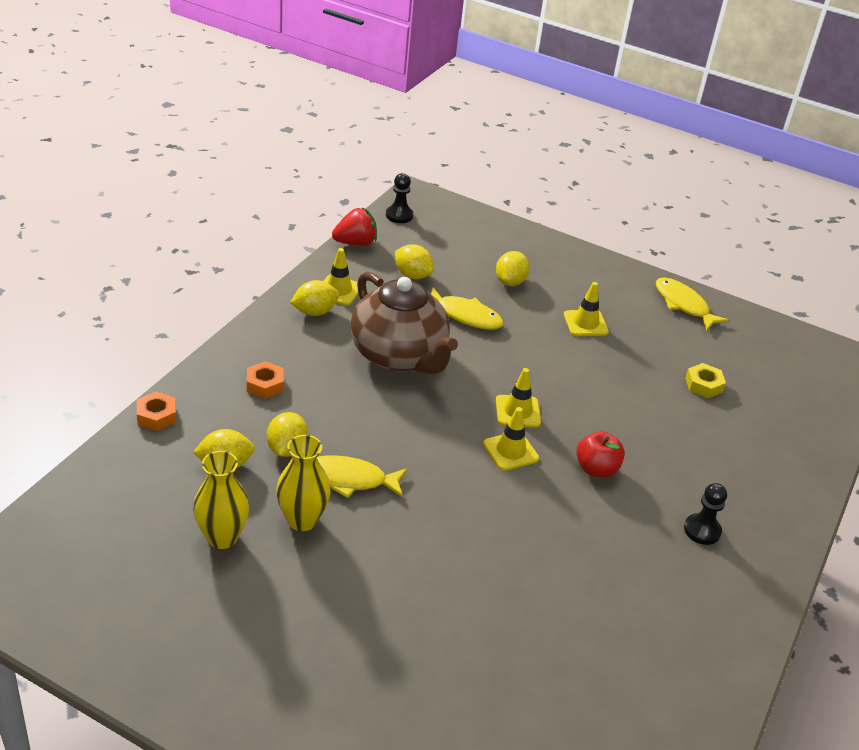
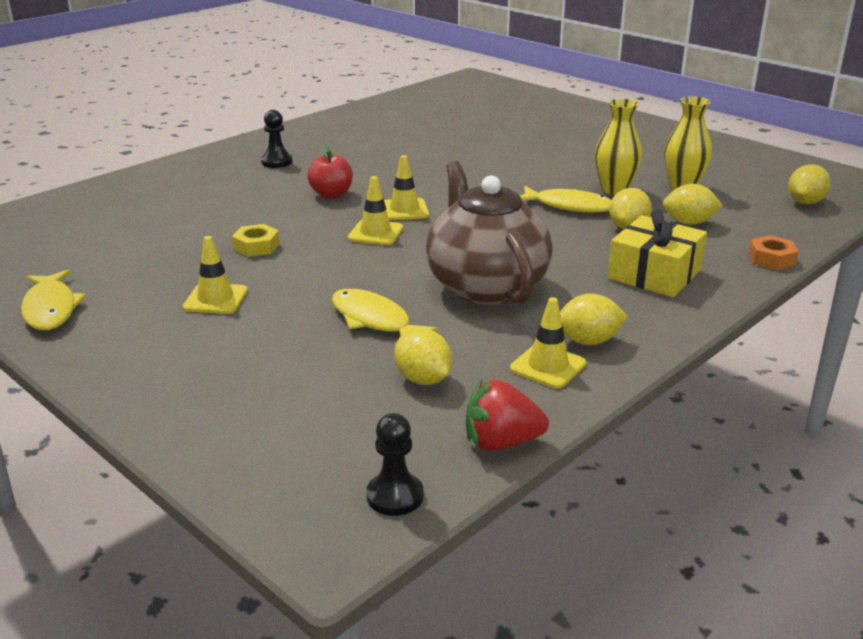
camera: 160 degrees left, 10 degrees down
(265, 384) = (654, 274): orange nut -> yellow gift
(510, 282) = (273, 357): yellow lemon -> yellow lemon (805, 202)
(703, 385) = (145, 236): yellow nut -> yellow nut (256, 246)

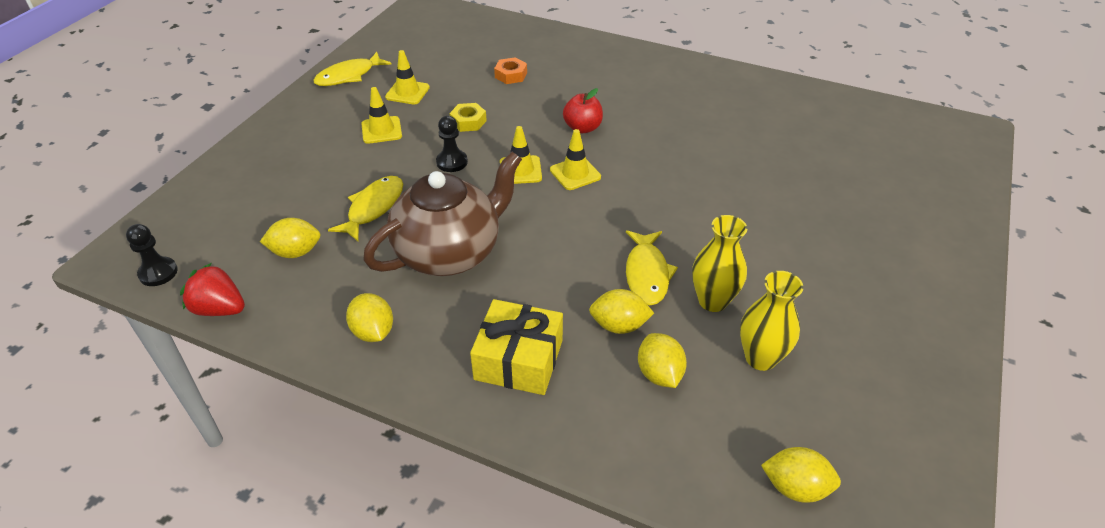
camera: 70 degrees right, 15 degrees up
(277, 162) = (631, 82): black pawn -> black pawn (452, 162)
(423, 379) = (295, 252): yellow lemon -> yellow lemon turned 45 degrees clockwise
(501, 443) = (219, 309): red strawberry -> red strawberry turned 45 degrees counterclockwise
(548, 366) = (327, 314): yellow traffic cone -> yellow traffic cone (407, 92)
(771, 259) = (599, 457): orange nut -> orange nut (511, 75)

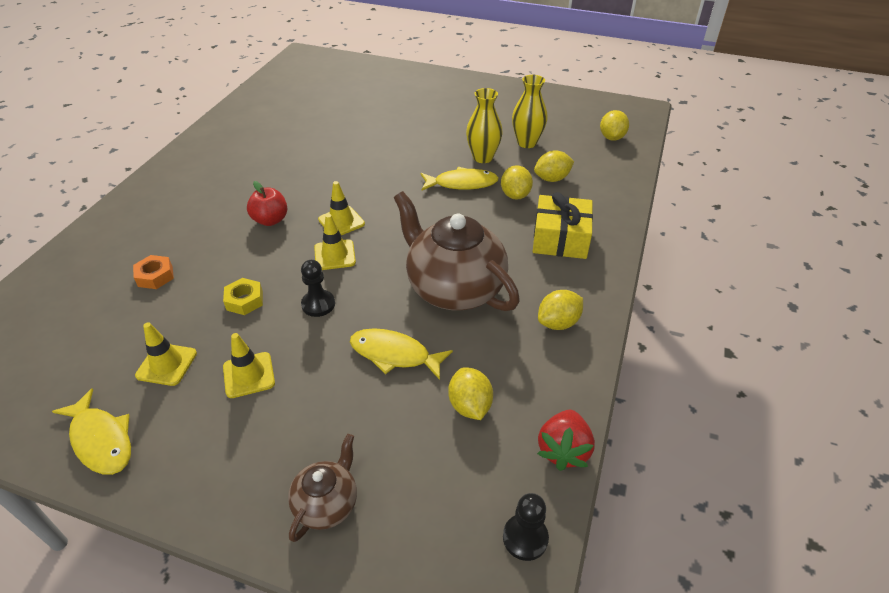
camera: 95 degrees left, 0 degrees up
(246, 173) = (327, 503): none -> brown teapot

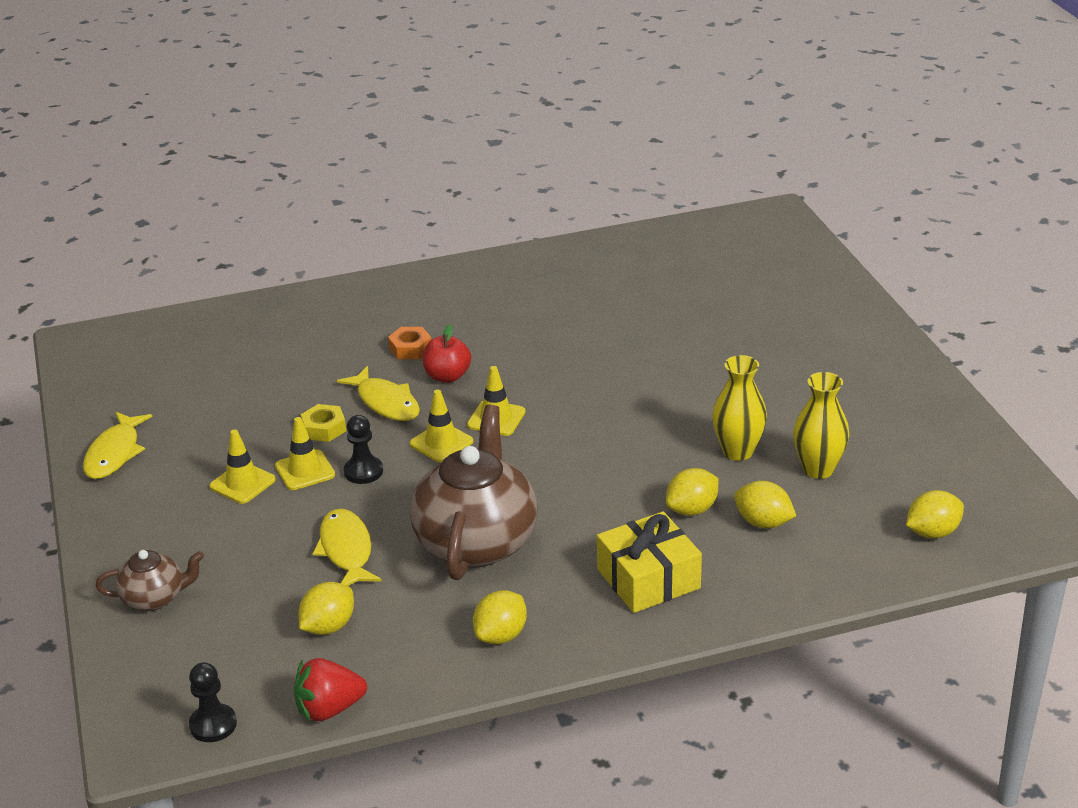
camera: 55 degrees right, 10 degrees down
(155, 276) = (301, 364): orange nut -> orange nut (410, 348)
(166, 364) = (212, 435): yellow traffic cone -> yellow traffic cone (305, 470)
(462, 183) = (664, 461): yellow fish -> yellow fish (386, 402)
(558, 323) = (501, 635): yellow lemon -> yellow lemon turned 75 degrees counterclockwise

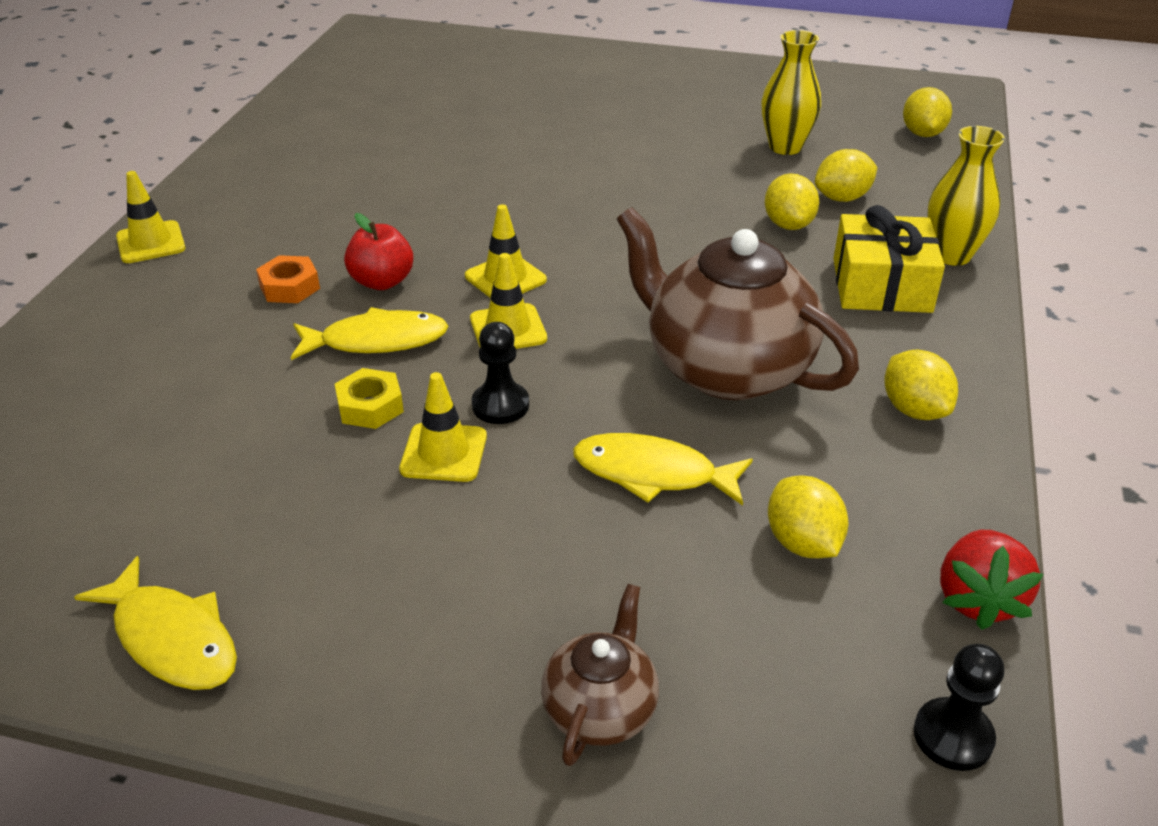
camera: 60 degrees left, 5 degrees up
(242, 483) = (409, 520): yellow traffic cone -> yellow traffic cone (151, 243)
(738, 451) = (718, 172): yellow vase -> yellow vase (951, 255)

